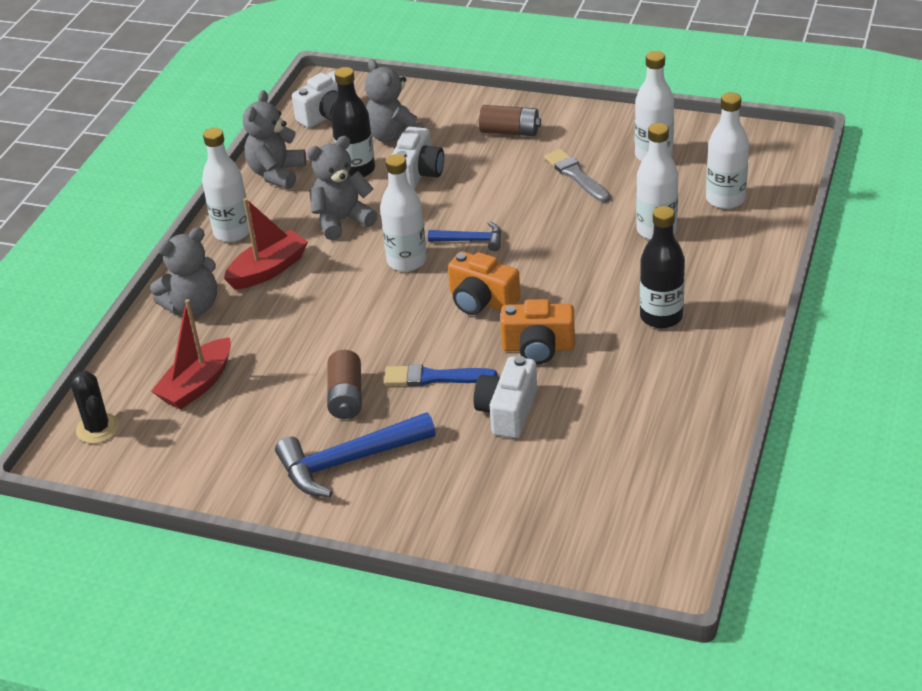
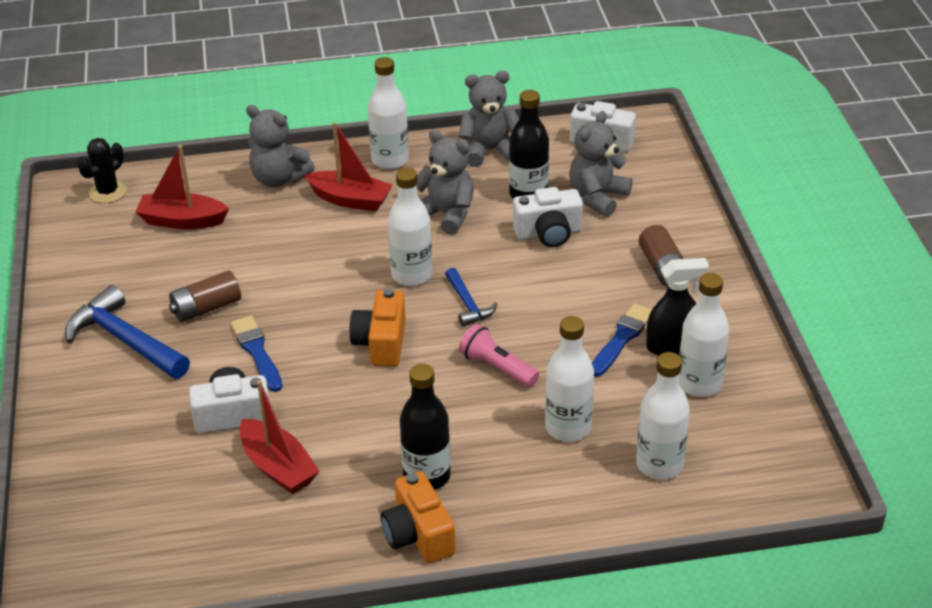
camera: 60 degrees right, 0 degrees up
(538, 347) = (333, 404): orange camera -> orange camera (418, 535)
(561, 246) = (497, 367): none -> pink flashlight
(576, 175) = (622, 338): grey brush -> blue brush
(594, 398) = (278, 467): none -> red boat
(603, 155) = (672, 346): none -> black spray bottle

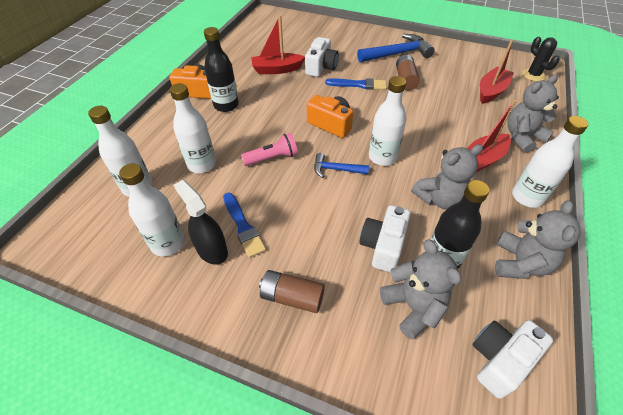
camera: 120 degrees right, 10 degrees up
(672, 346) = (212, 250): black spray bottle -> black spray bottle turned 120 degrees clockwise

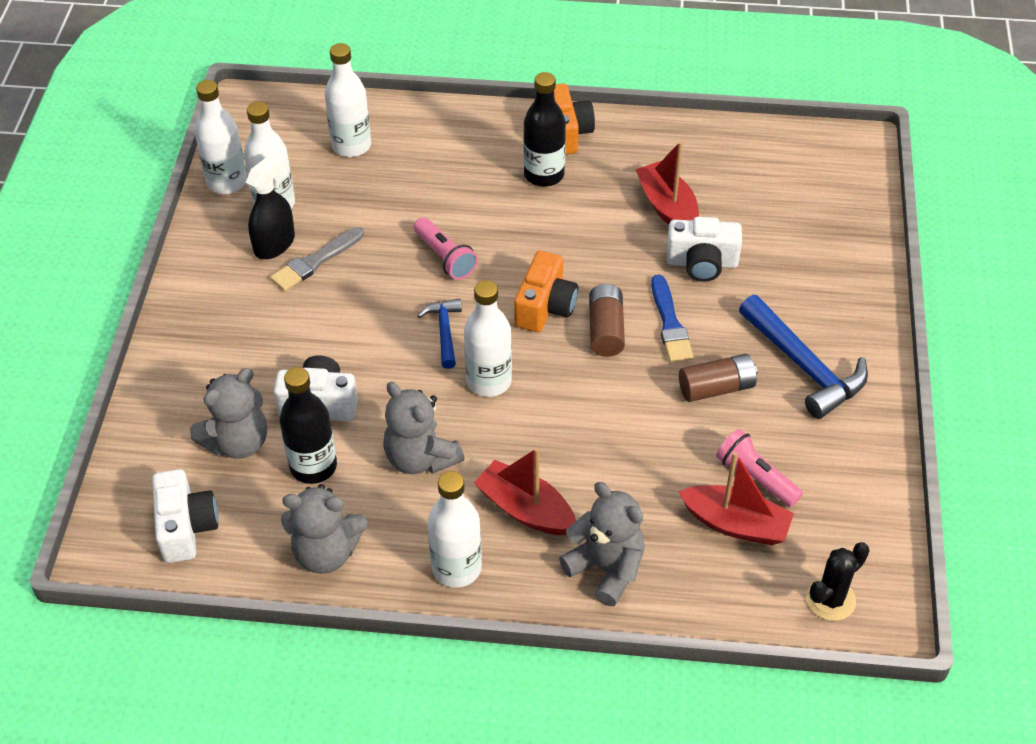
camera: 75 degrees right, 0 degrees up
(202, 164) = (409, 190): white bottle -> white bottle (227, 182)
(243, 226) = (315, 261): blue brush -> grey brush
(292, 297) = (227, 330): brown battery -> brown battery (605, 330)
(463, 80) = (755, 477): none -> pink flashlight
(500, 360) = (186, 527): white camera -> white camera turned 45 degrees clockwise

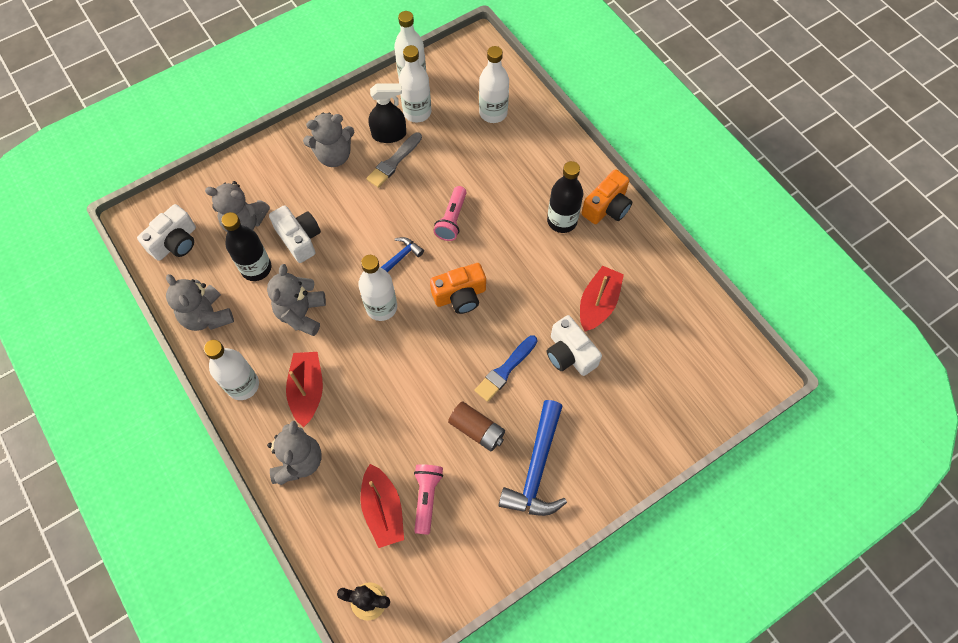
camera: 50 degrees right, 15 degrees up
(244, 307) = (334, 155): none -> grey teddy bear
(315, 261) = (393, 162): grey brush -> grey brush turned 60 degrees counterclockwise
(605, 330) = (470, 339): brown battery -> none

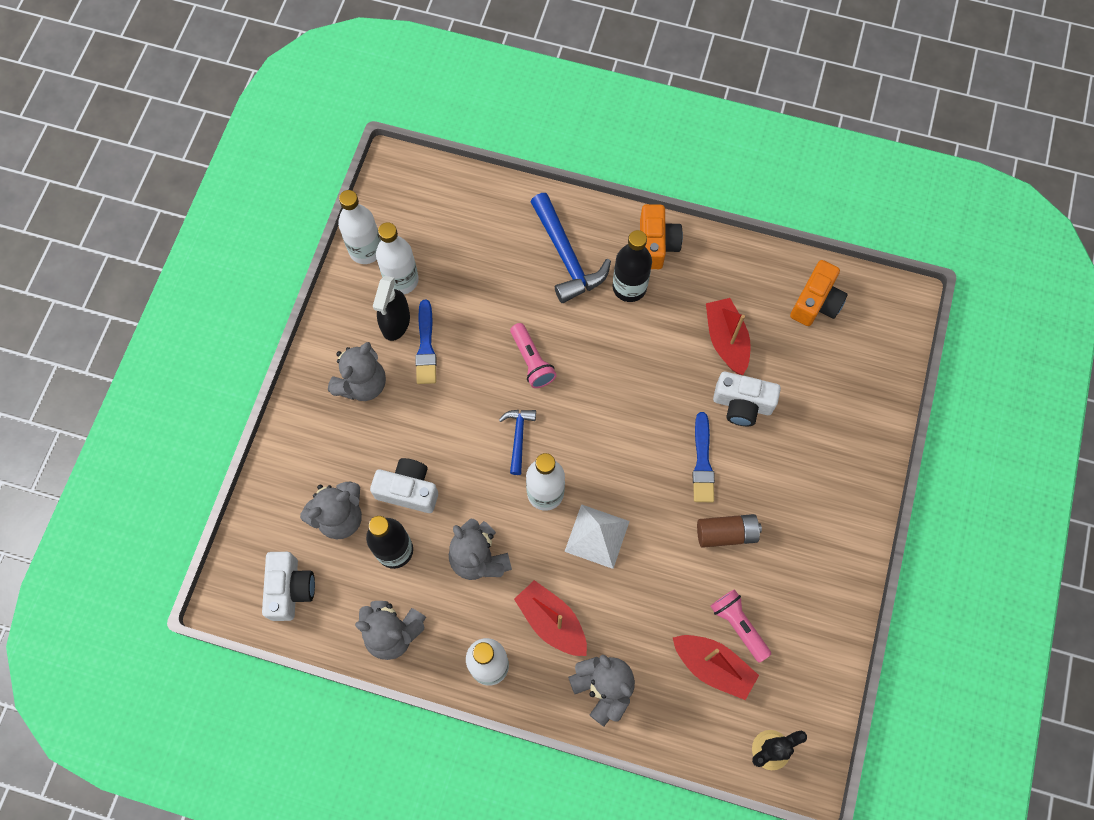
camera: 40 degrees left, 5 degrees up
(388, 361) = (597, 536): none -> white pyramid
(389, 134) = (395, 322): black spray bottle -> black spray bottle turned 150 degrees clockwise
(393, 162) = (426, 347): grey brush -> blue brush
(460, 295) = (604, 426): orange camera -> orange camera (816, 302)
(493, 113) = (474, 228): white bottle -> none
(536, 468) = (802, 525): blue hammer -> blue hammer (566, 256)

